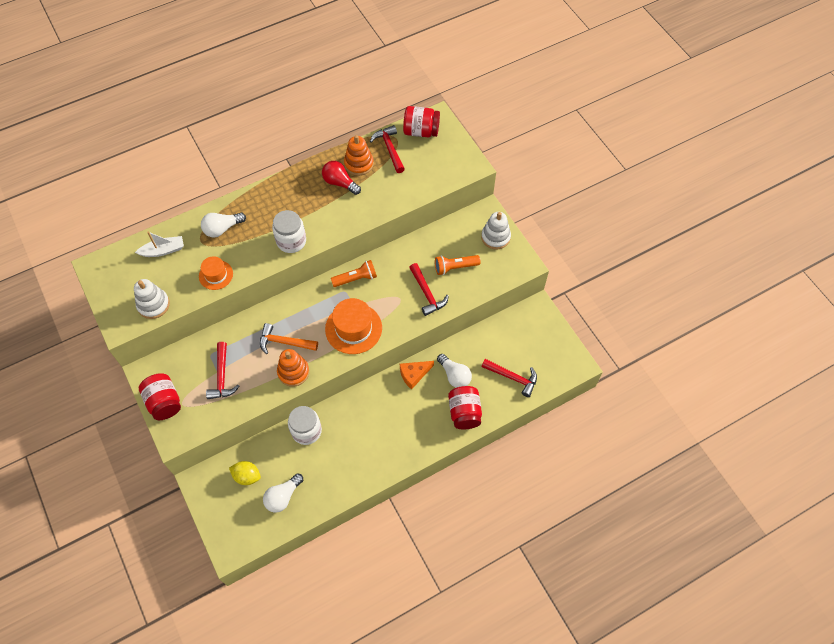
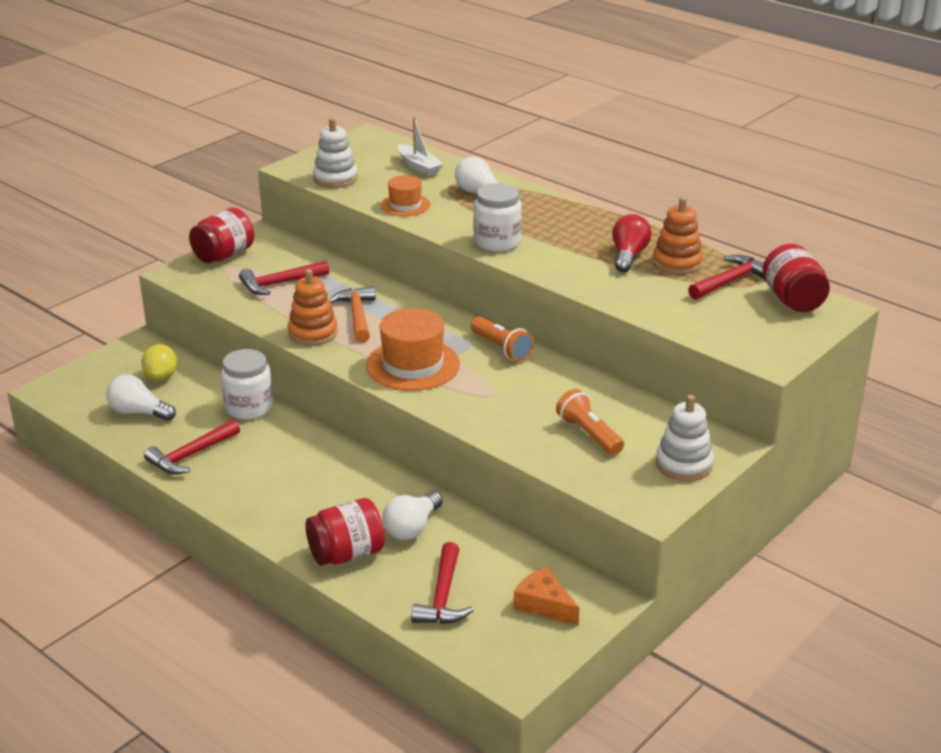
camera: 70 degrees right, 30 degrees down
(414, 374) = (391, 484): orange cheese -> orange cheese (544, 605)
(427, 294) = (518, 417): red hammer -> red hammer (190, 455)

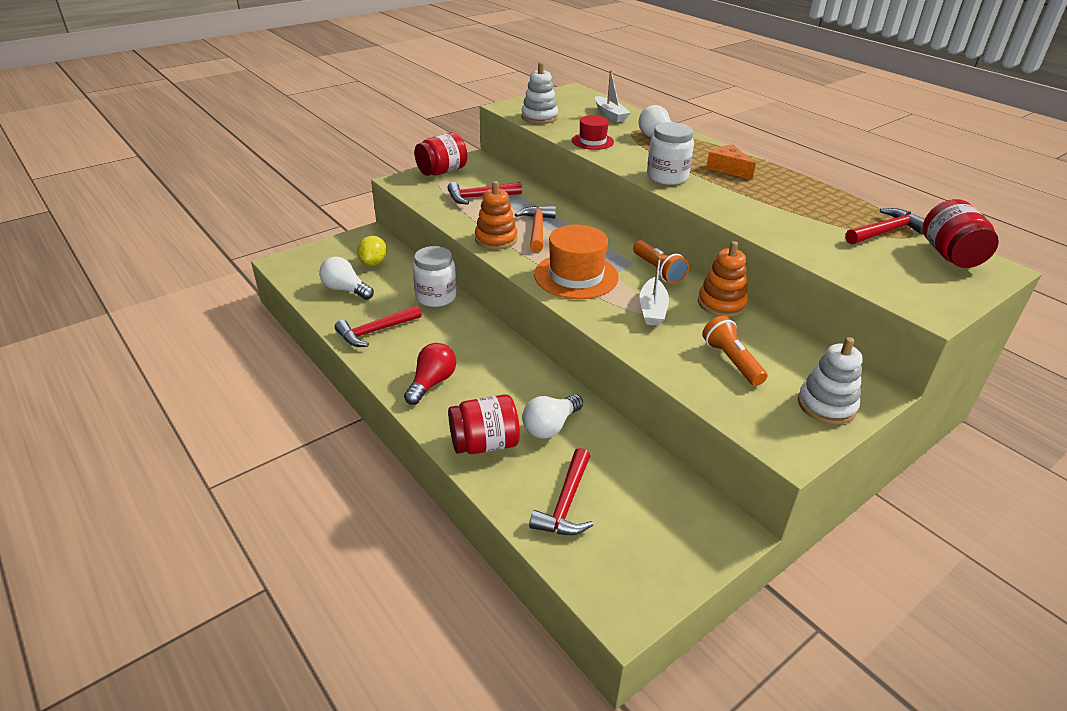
camera: 10 degrees right, 5 degrees up
(405, 205) = (592, 141): orange hat -> red hat
(501, 391) = (652, 309): none -> white boat
(544, 605) = (665, 529): orange cheese -> orange cheese (728, 168)
(628, 255) = (787, 200): red light bulb -> red light bulb (432, 383)
(677, 263) = (833, 210): orange stacking toy -> orange stacking toy (721, 303)

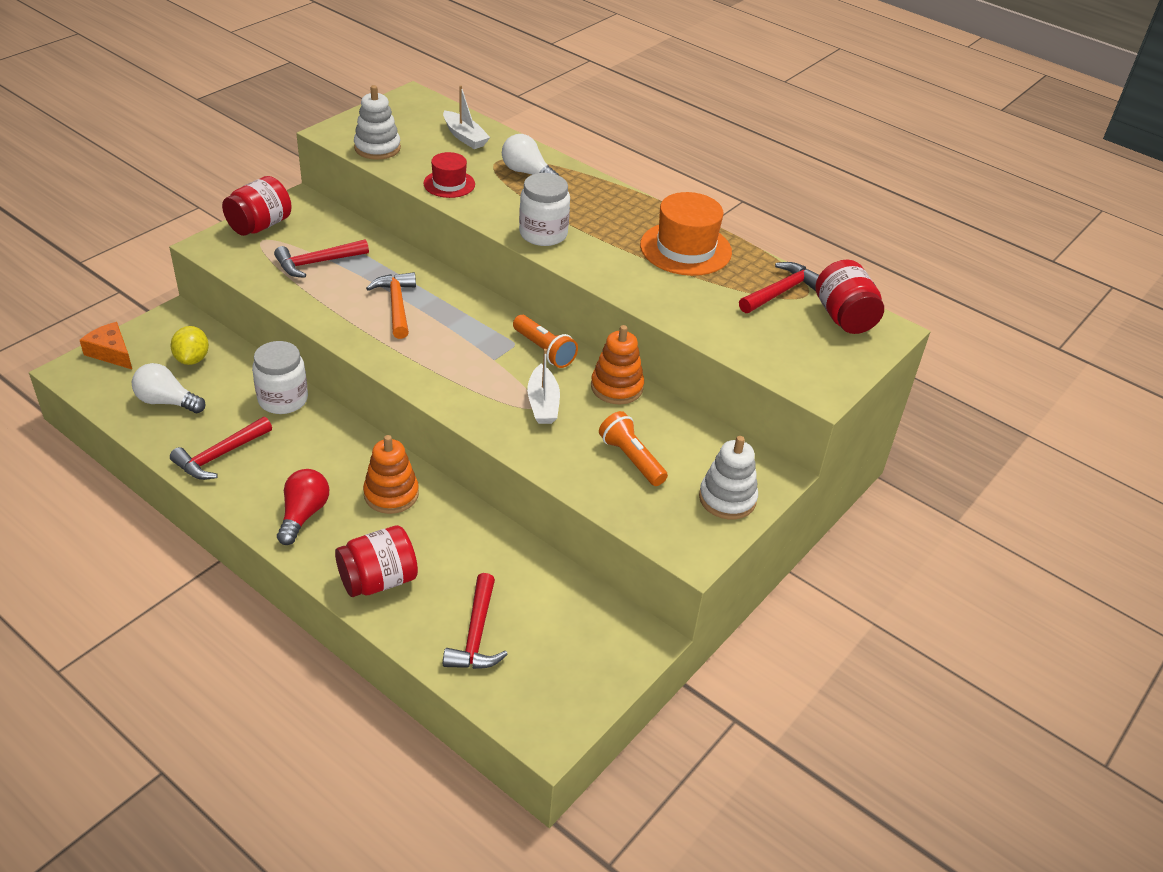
camera: 15 degrees left, 5 degrees up
(496, 239) = (349, 325): orange stacking toy -> orange stacking toy (391, 494)
(550, 426) = (447, 550): white light bulb -> none
(576, 276) = (452, 368): orange hat -> orange hat (685, 249)
(728, 168) = (611, 214): orange cheese -> orange cheese (111, 353)

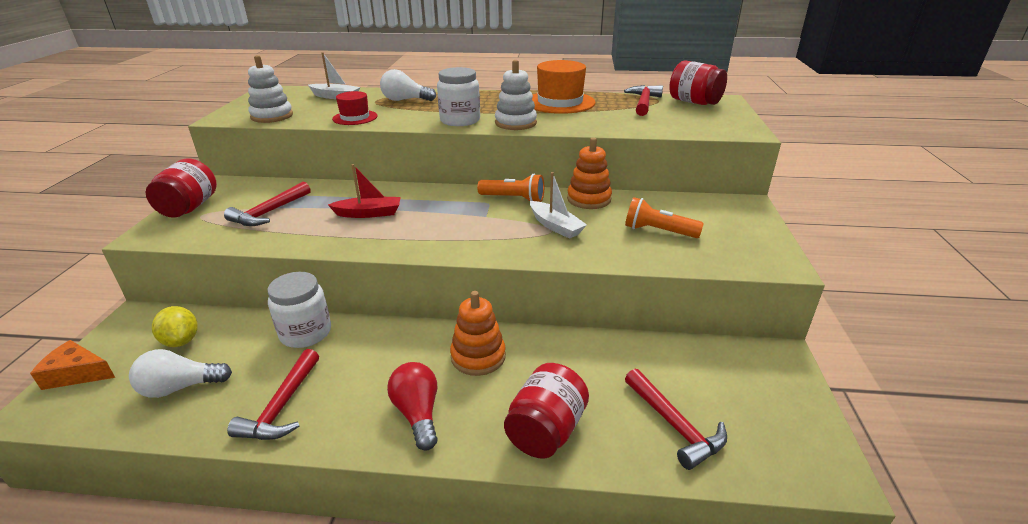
camera: 30 degrees left, 10 degrees down
(396, 305) = (369, 213): orange hammer -> red boat
(727, 499) = (745, 226): white stacking toy -> white stacking toy (515, 123)

